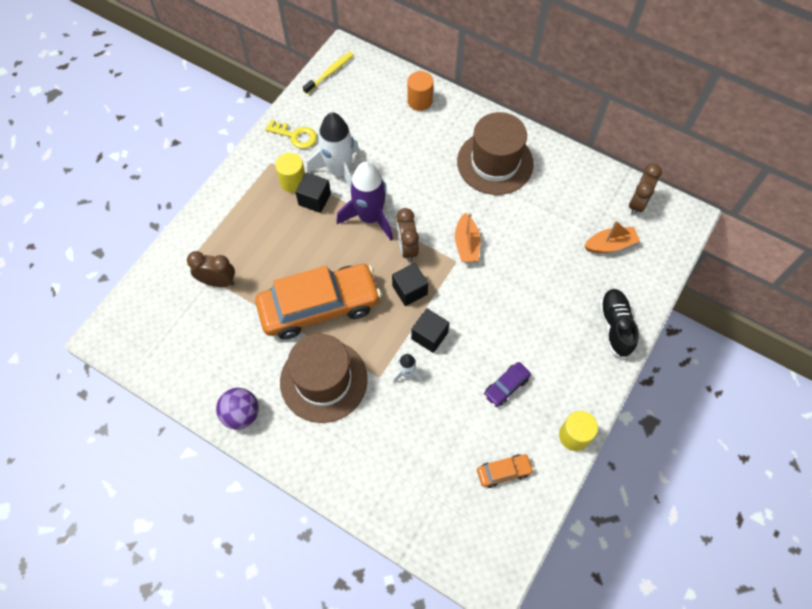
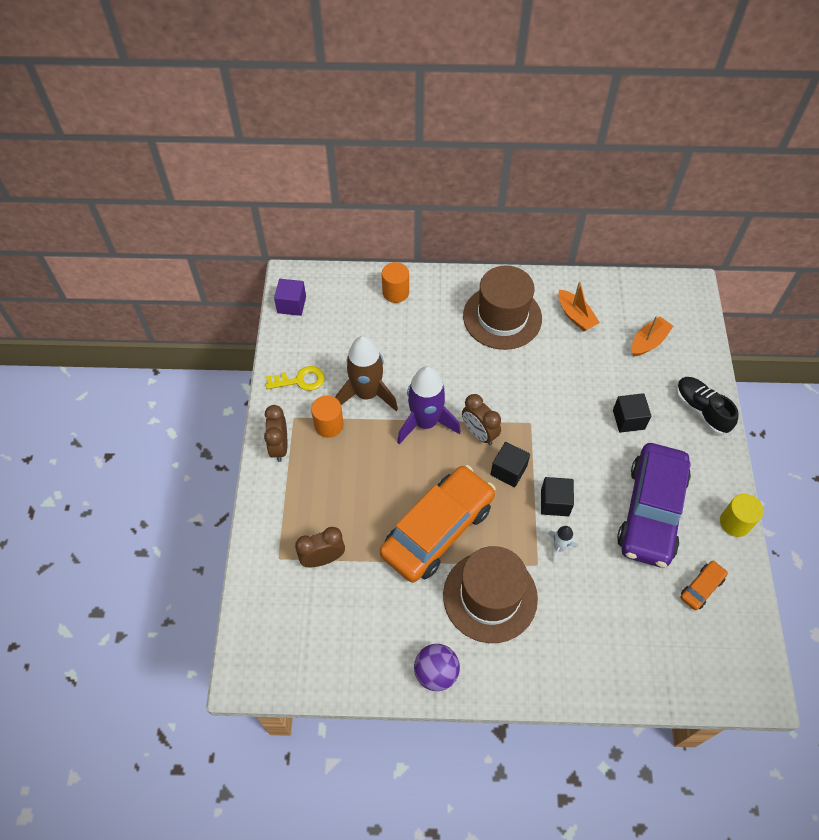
camera: 30 degrees left, 5 degrees down
(293, 182) = (329, 425): yellow cylinder -> orange cylinder
(314, 199) = (361, 431): black cube -> black cube (628, 419)
(330, 72) = (291, 304): yellow toothbrush -> purple cube
(339, 171) = (367, 394): white rocket -> brown rocket
(466, 244) = (529, 403): orange boat -> orange boat (575, 316)
(506, 386) = (651, 511): purple car -> purple car, size x2.42
(637, 203) = (645, 295): brown clock -> brown clock (279, 447)

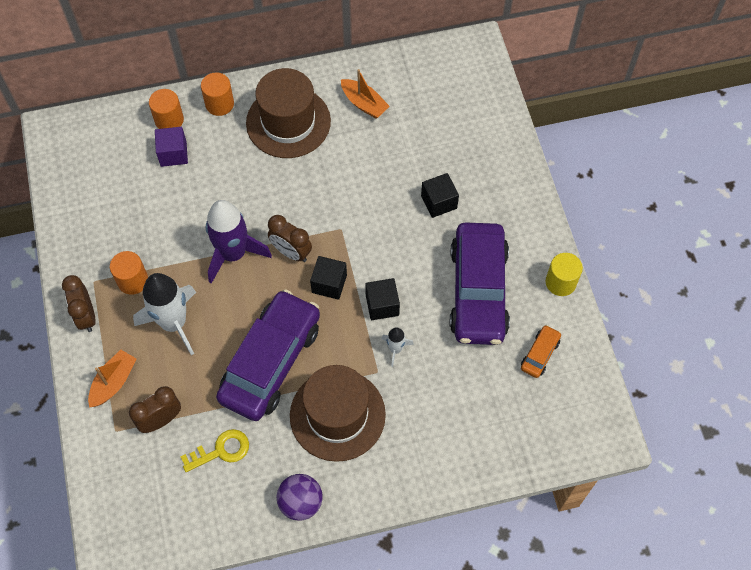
camera: 15 degrees left, 5 degrees up
(291, 304) = (59, 159): purple cube -> purple cube (173, 154)
(300, 380) = (90, 240): yellow key -> yellow key (221, 450)
(356, 472) = (174, 323): none -> white rocket
(367, 394) = (165, 238): brown rocket -> none
(437, 530) = (271, 362): orange car -> purple car
(443, 288) = (219, 104): none -> orange cylinder
(648, 342) = (443, 115): orange boat -> orange boat (114, 382)
(701, 410) = (509, 175): black shoe -> none

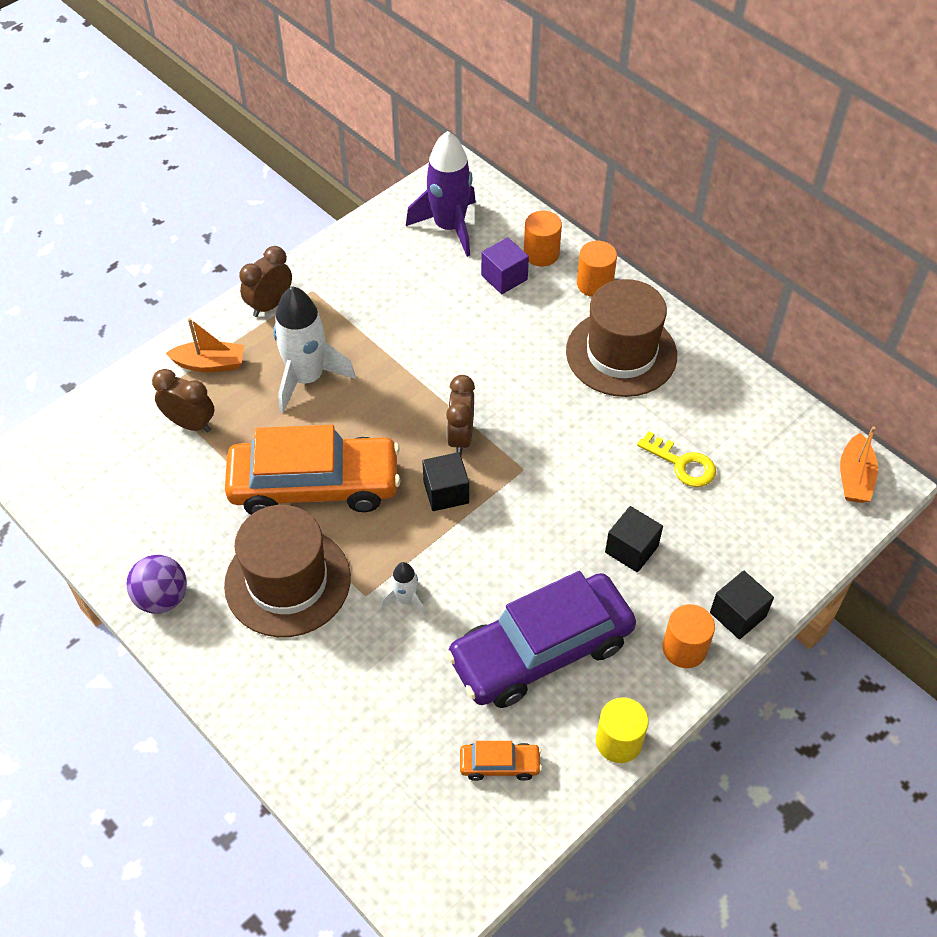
camera: 60 degrees right, 10 degrees down
(133, 280) = (333, 320): orange cylinder -> orange cylinder (684, 648)
(221, 450) = (184, 493): yellow key -> yellow key (682, 464)
(233, 254) = (422, 387): purple rocket -> purple rocket (449, 227)
(271, 362) = (315, 486): purple car -> orange car
(364, 104) = (703, 410): orange boat -> orange boat (854, 478)
(382, 305) = (454, 558): black cube -> black cube (738, 614)

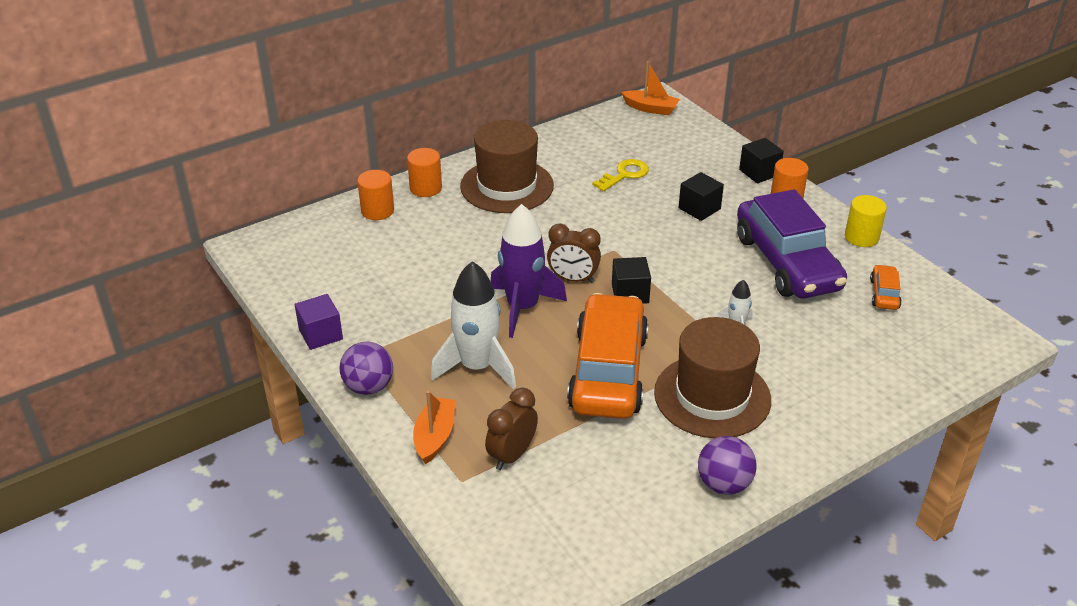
camera: 80 degrees left, 15 degrees down
(270, 305) = (369, 387): brown clock -> purple ball
(449, 227) = (318, 259): purple rocket -> purple rocket (522, 308)
(504, 277) = (397, 234): purple cube -> purple cube (321, 334)

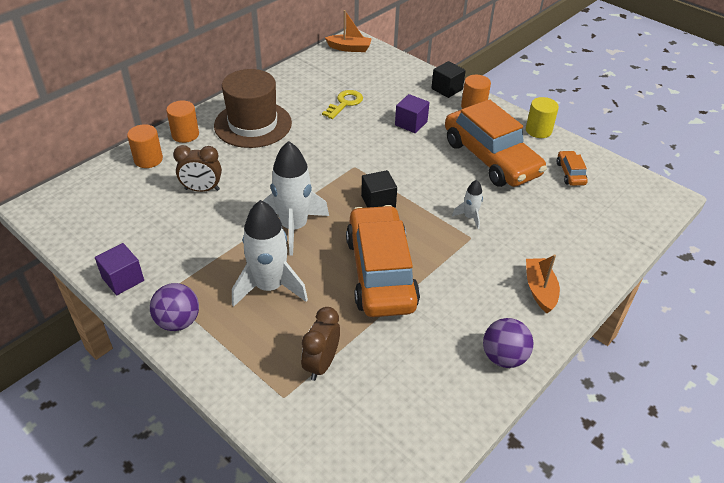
camera: 15 degrees left, 5 degrees up
(435, 436) = (249, 359): orange boat -> orange boat (540, 290)
(522, 308) = (294, 227): purple rocket -> white rocket
(573, 279) = (329, 196): brown clock -> brown clock (202, 189)
(699, 208) = (411, 123): black cube -> purple cube
(712, 396) = (470, 280): brown hat -> none
(786, 262) = (490, 158): purple car -> orange car

